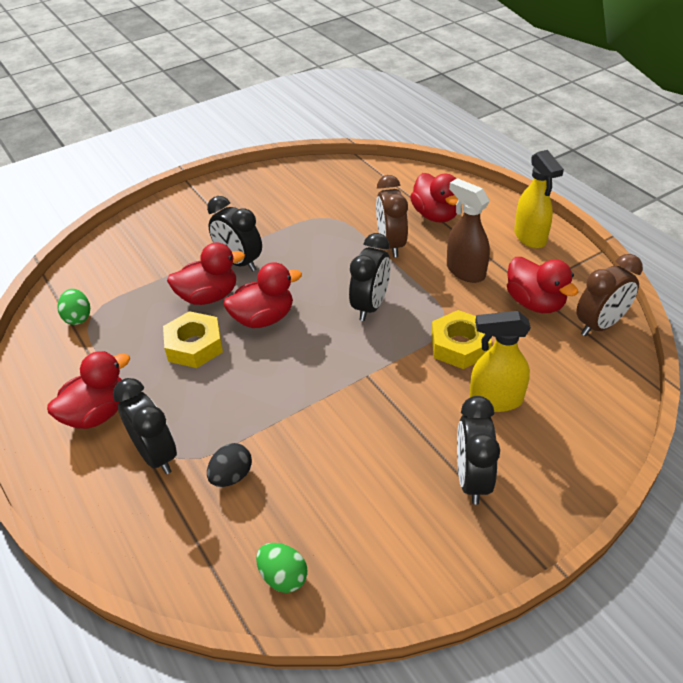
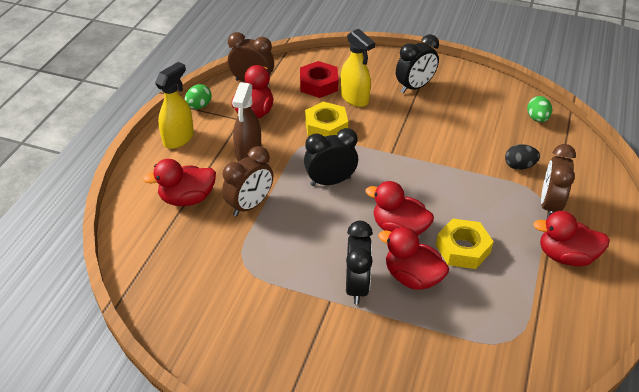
camera: 130 degrees left, 0 degrees up
(78, 317) = (523, 347): green egg -> green egg (199, 106)
(156, 455) = (549, 205): black clock -> brown clock
(435, 215) = (187, 198): red duck -> red duck turned 135 degrees counterclockwise
(553, 382) = (318, 84): none -> red nut

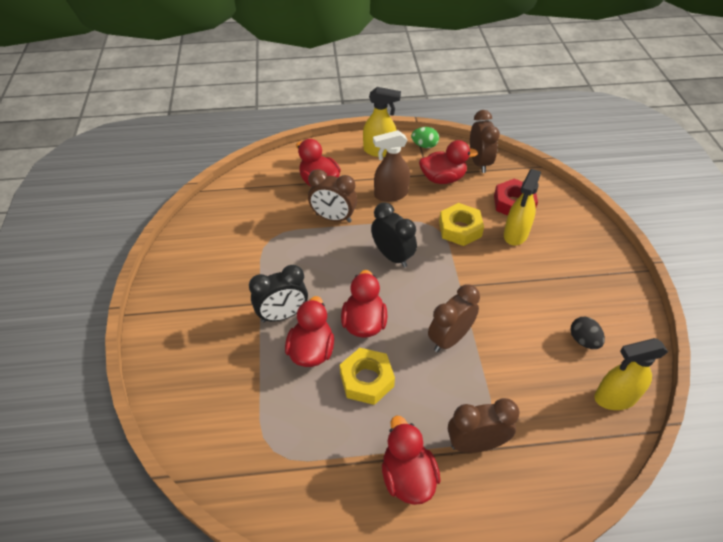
camera: 65 degrees right, 5 degrees up
(414, 87) = (572, 273): black clock -> none
(444, 181) = (449, 339): none -> brown clock
(519, 166) = (518, 399): black egg -> black egg (583, 340)
(537, 118) = (615, 397): green egg -> yellow spray bottle

